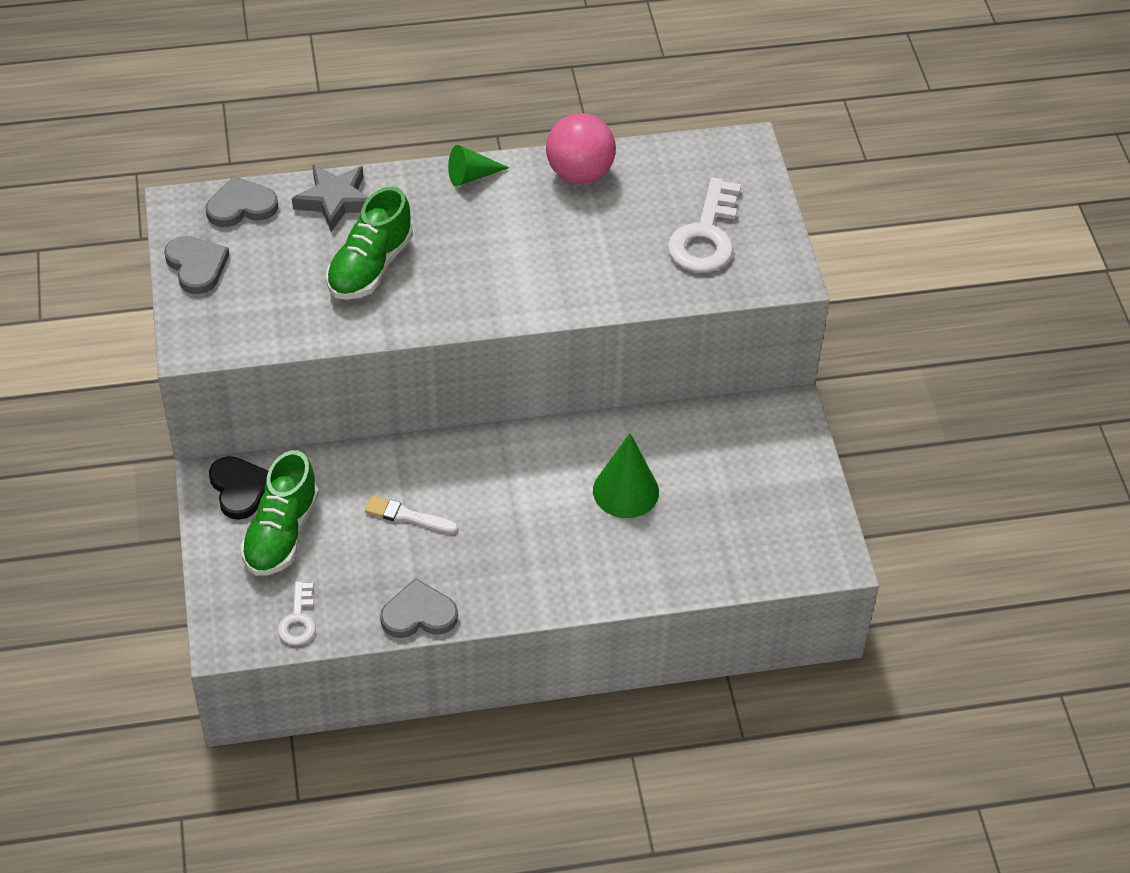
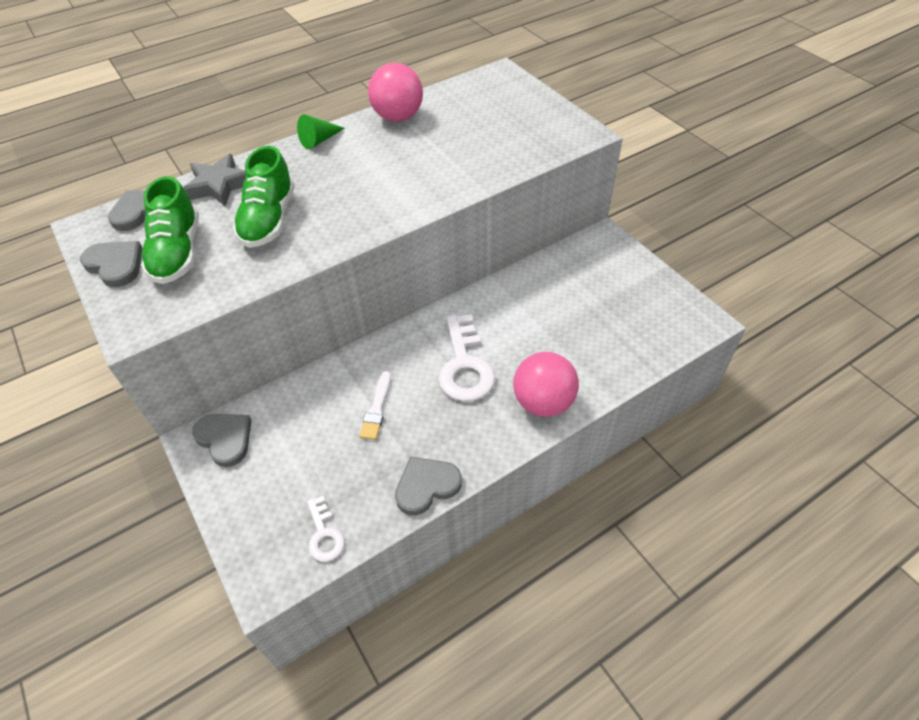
camera: 20 degrees left, 0 degrees up
(239, 489) = (225, 439): black heart -> grey heart
(281, 533) = (277, 463): green shoe -> green shoe (177, 253)
(408, 516) = (377, 408): white brush -> white brush turned 75 degrees counterclockwise
(588, 578) = (543, 402): none -> pink ball
(626, 491) = (530, 328): green cone -> none
(706, 236) = (511, 126): white key -> white key (465, 365)

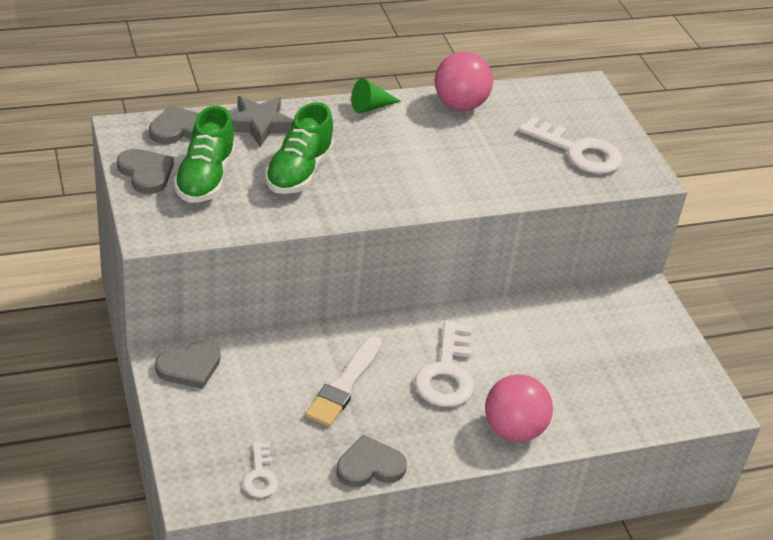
camera: 10 degrees right, 10 degrees down
(225, 439) = (189, 367): grey heart -> grey heart turned 90 degrees clockwise
(377, 408) = (344, 385): white brush -> white brush, size x1.55
(515, 129) = (577, 151): none -> white key

